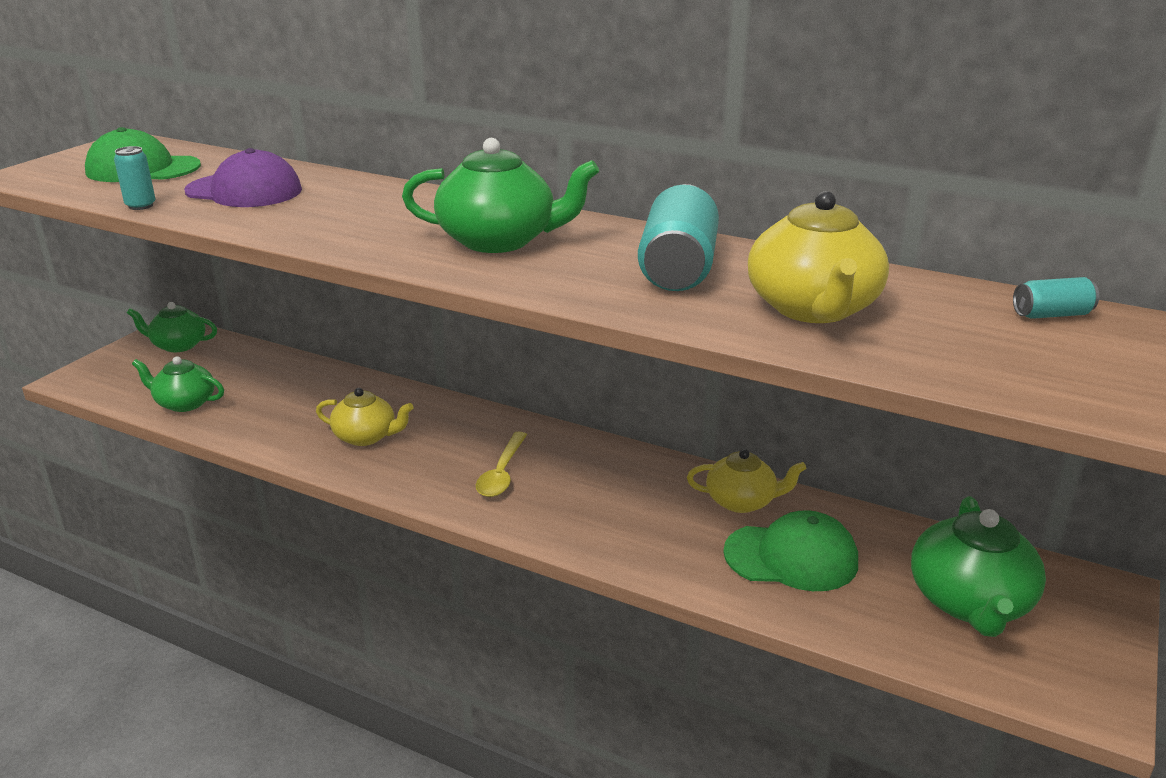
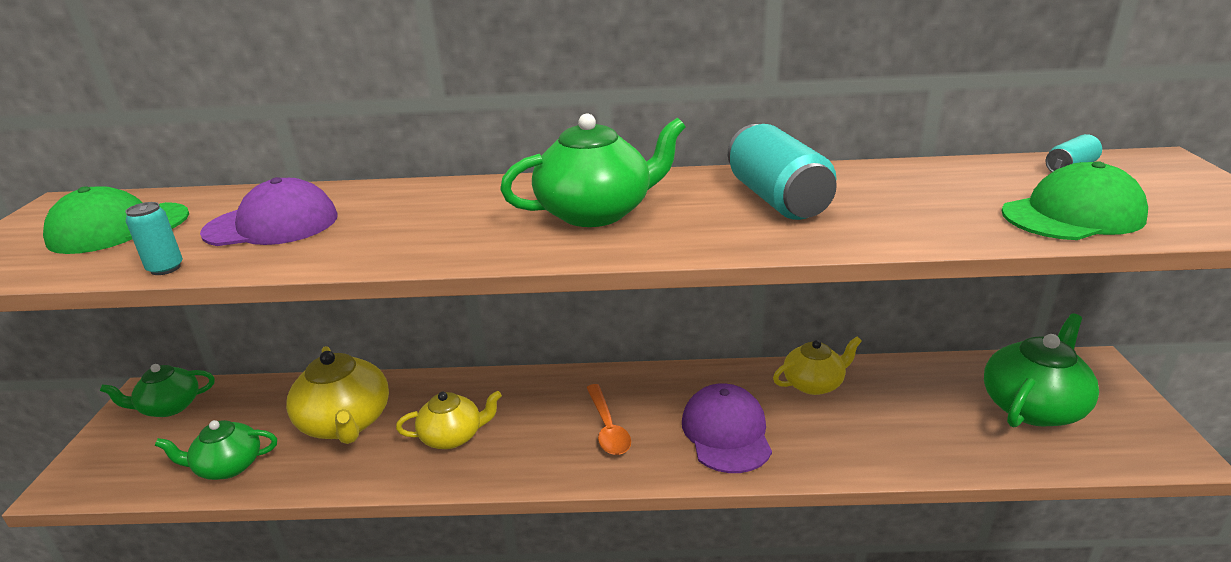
camera: 25 degrees left, 0 degrees up
(502, 473) = (608, 428): yellow spoon -> orange spoon
(606, 514) = (726, 433): none -> purple cap
(791, 557) = (891, 417): green cap -> green cap (1072, 215)
(813, 309) = (922, 206): yellow teapot -> yellow teapot (346, 423)
(970, 602) = (1033, 406): green teapot -> green teapot turned 120 degrees counterclockwise

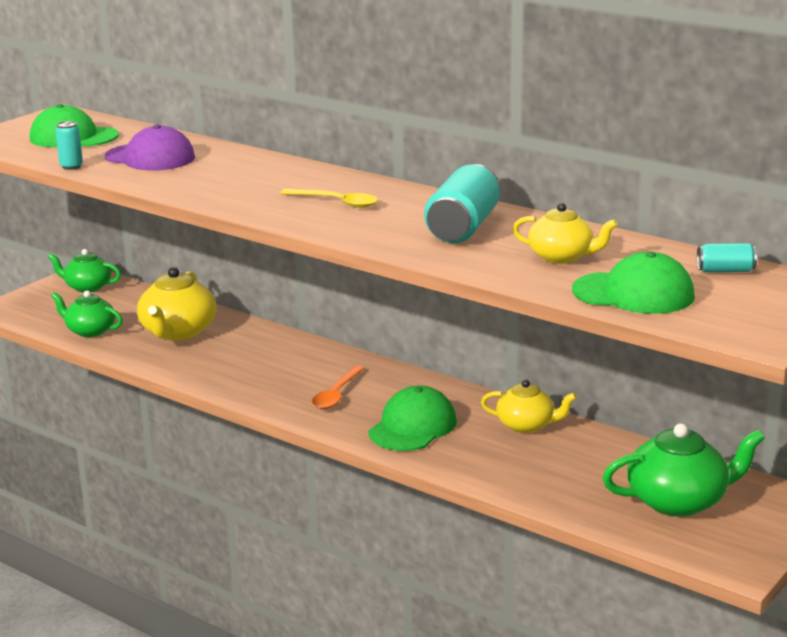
camera: 35 degrees right, 5 degrees down
(453, 436) = (233, 363): yellow teapot -> yellow teapot (562, 257)
(596, 212) = (336, 202): green teapot -> yellow spoon
(726, 433) = (412, 427): purple cap -> green cap

